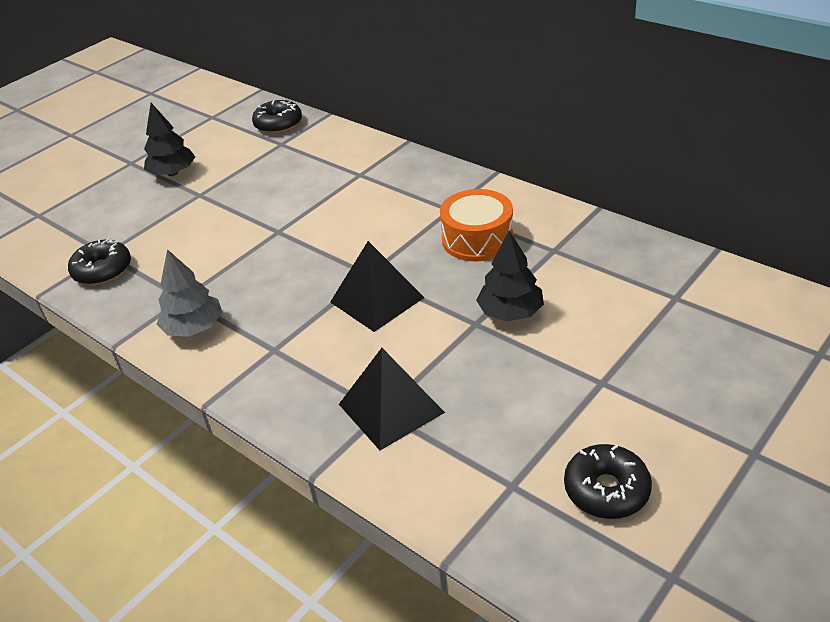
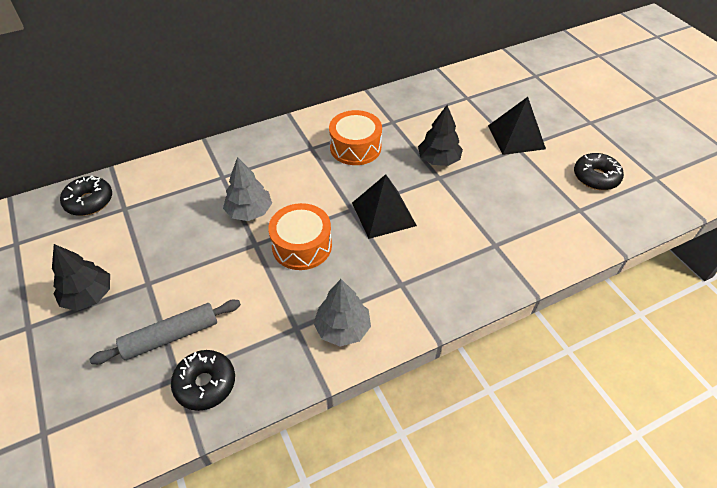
camera: 70 degrees left, 10 degrees up
(146, 231) = (170, 336): none -> grey rolling pin
(292, 260) = (302, 246): none -> orange drum
(320, 210) = (249, 211): none -> grey tree
(391, 408) = (494, 240): black pyramid -> black pyramid (516, 137)

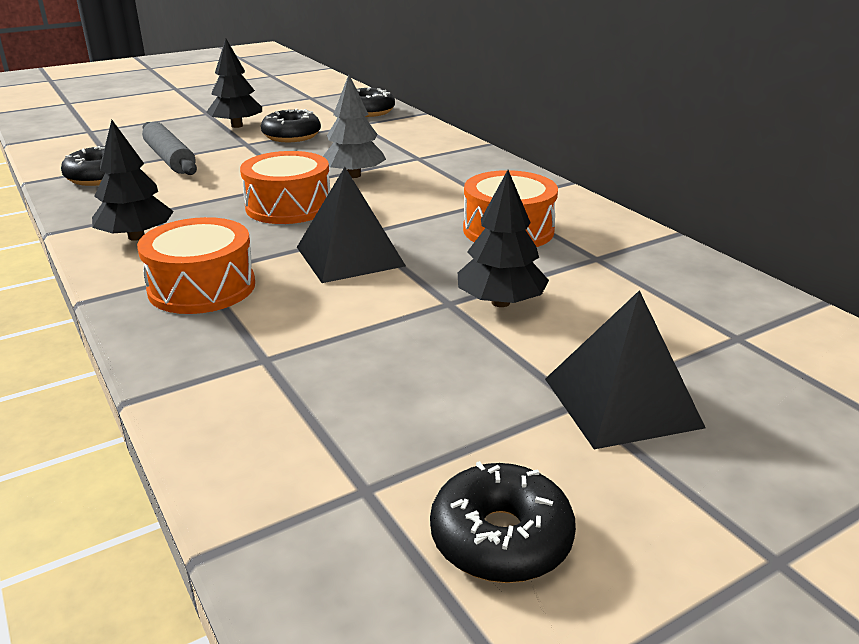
camera: 85 degrees right, 20 degrees down
(139, 252) = (291, 136): none -> black donut
(342, 328) = (136, 237): grey tree -> black tree
(420, 280) = (202, 287): none -> orange drum

